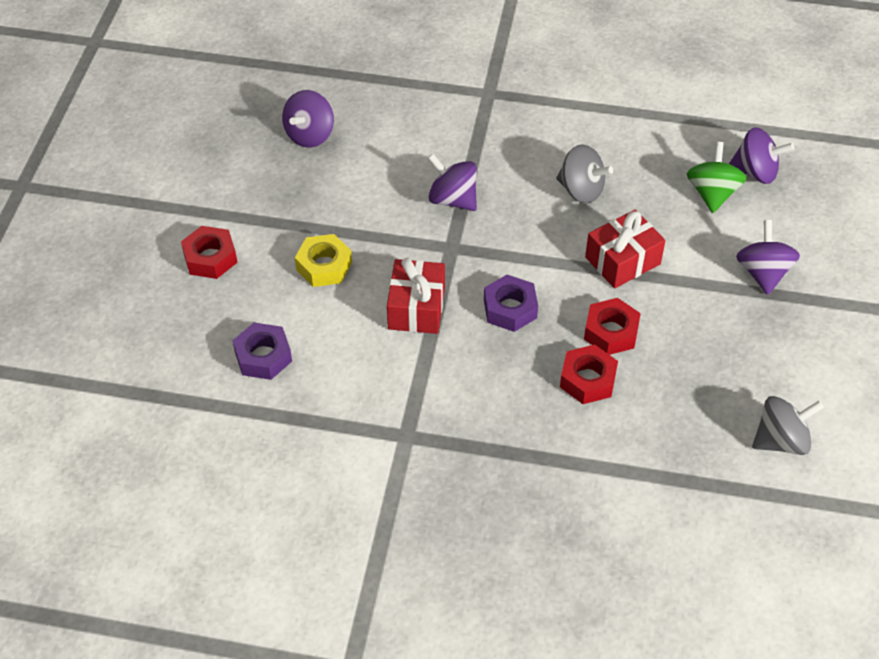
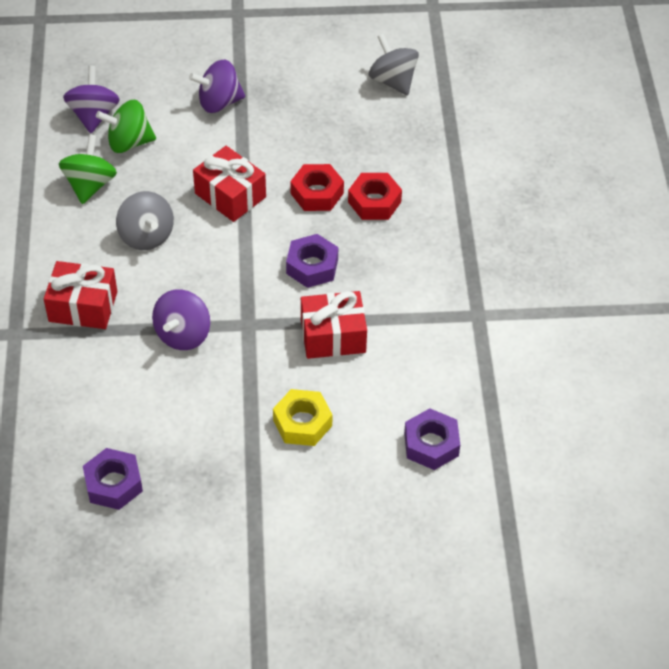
camera: 105 degrees left, 0 degrees up
(210, 258) = (320, 528): red nut -> none
(310, 135) = (113, 484): purple spinning top -> purple nut
(506, 137) = (83, 306): none -> red gift
(581, 190) = (146, 236): grey spinning top -> grey spinning top turned 135 degrees clockwise
(657, 158) = (90, 185): none -> green spinning top

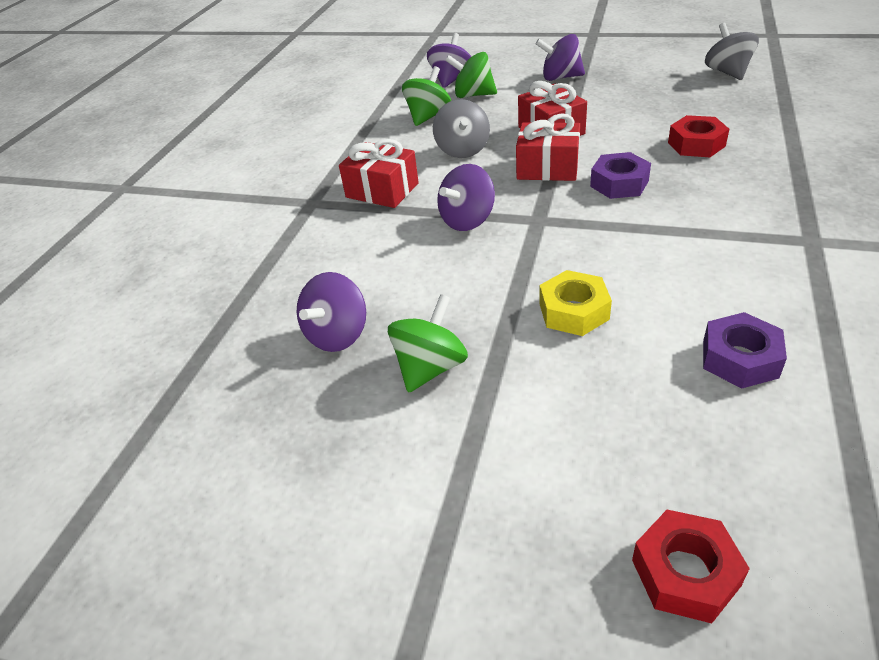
camera: 25 degrees right, 10 degrees down
(113, 484) = (338, 335): purple nut -> purple spinning top
(203, 499) = (430, 367): none -> green spinning top
(317, 193) = (637, 135): red nut -> red nut (685, 573)
(333, 336) = (629, 239): red gift -> red gift (548, 168)

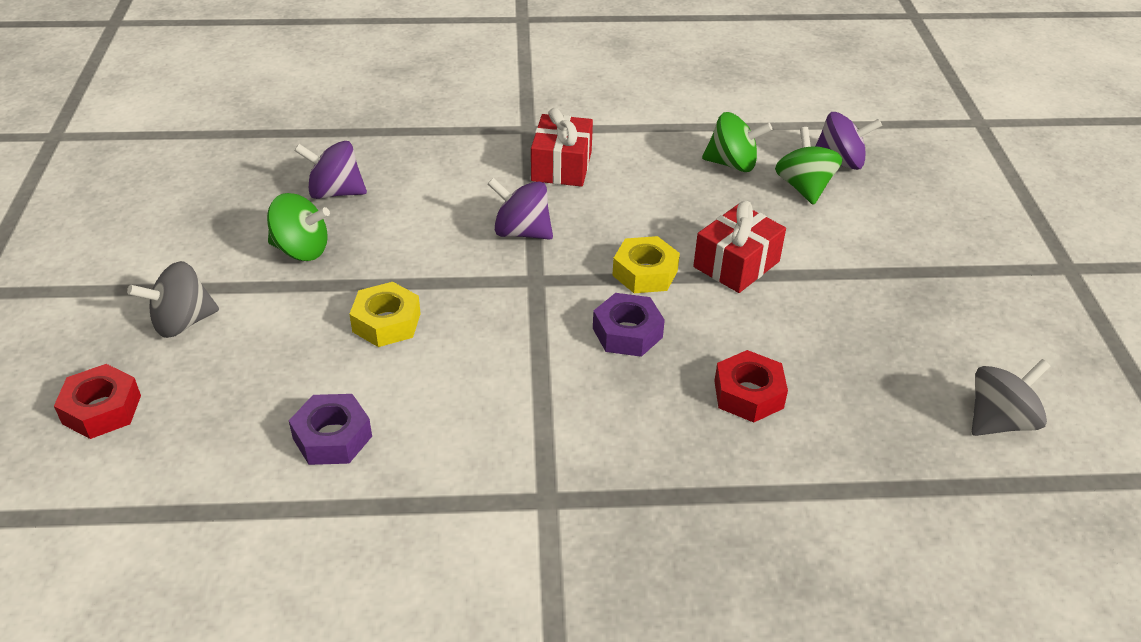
camera: 65 degrees right, 0 degrees up
(462, 150) = (663, 204): grey spinning top -> grey spinning top (182, 323)
(548, 168) = (645, 273): red gift -> yellow nut
(560, 77) = (893, 253): purple spinning top -> none

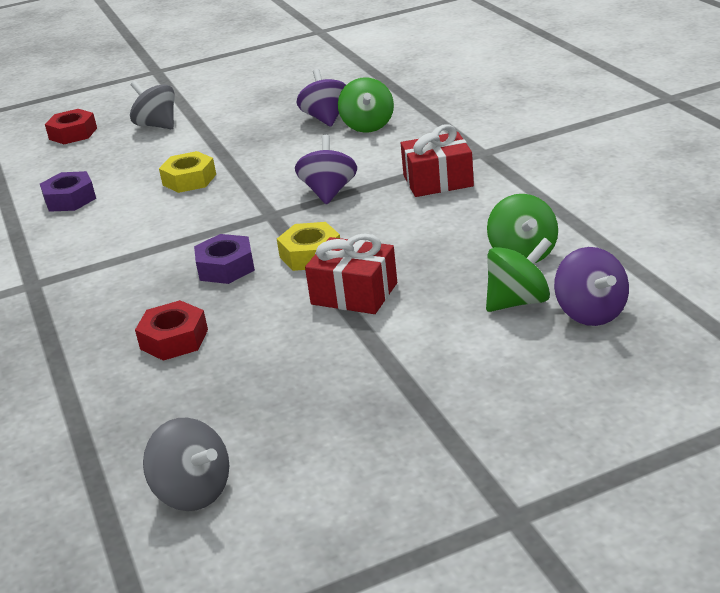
camera: 75 degrees right, 10 degrees down
(301, 250) = (251, 131): green spinning top -> green spinning top (368, 126)

